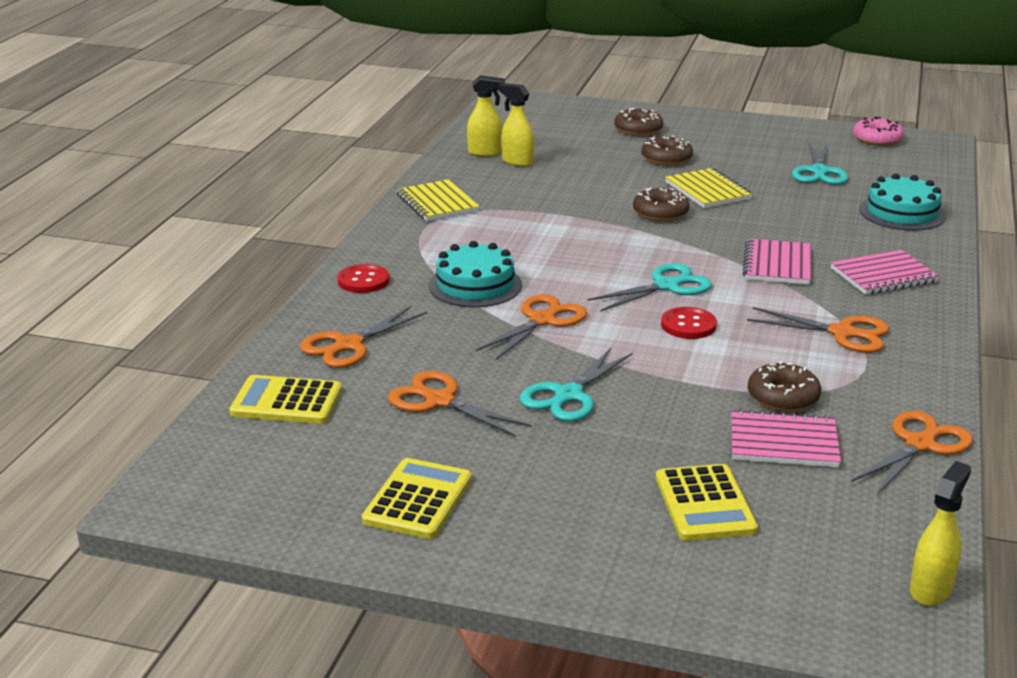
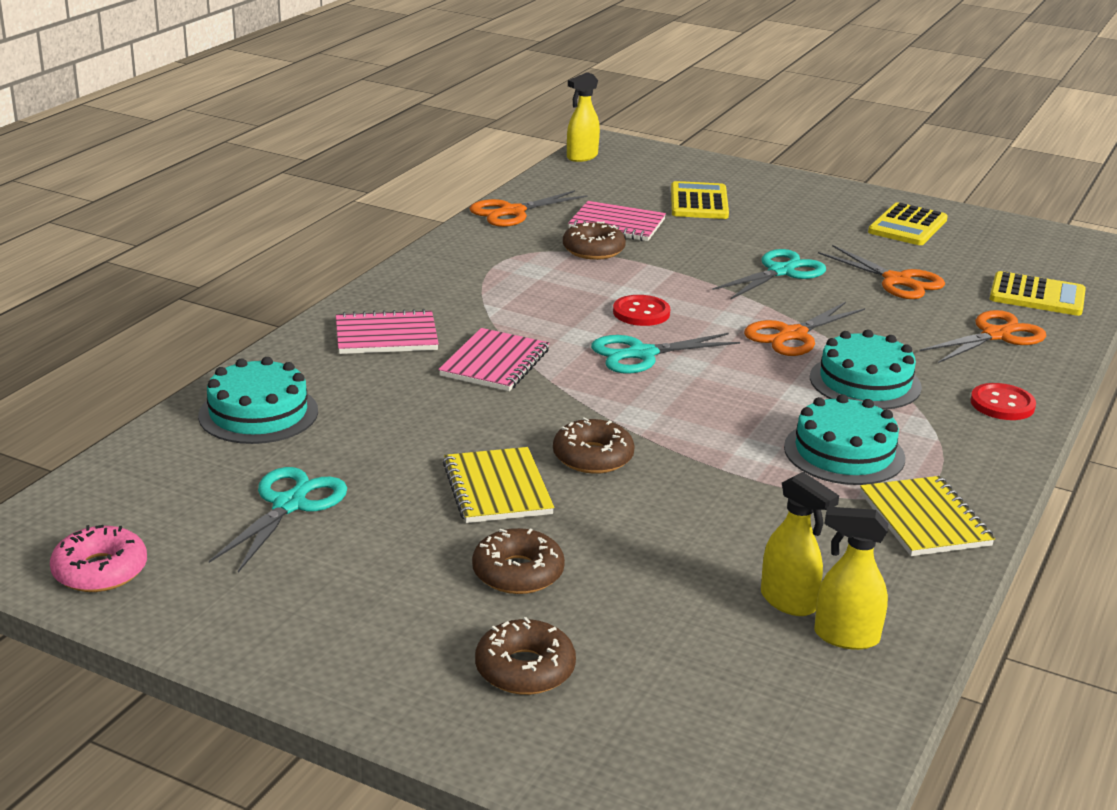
camera: 170 degrees left, 0 degrees up
(490, 233) = (844, 452): none -> turquoise cake
(842, 333) = (493, 288): orange scissors -> none

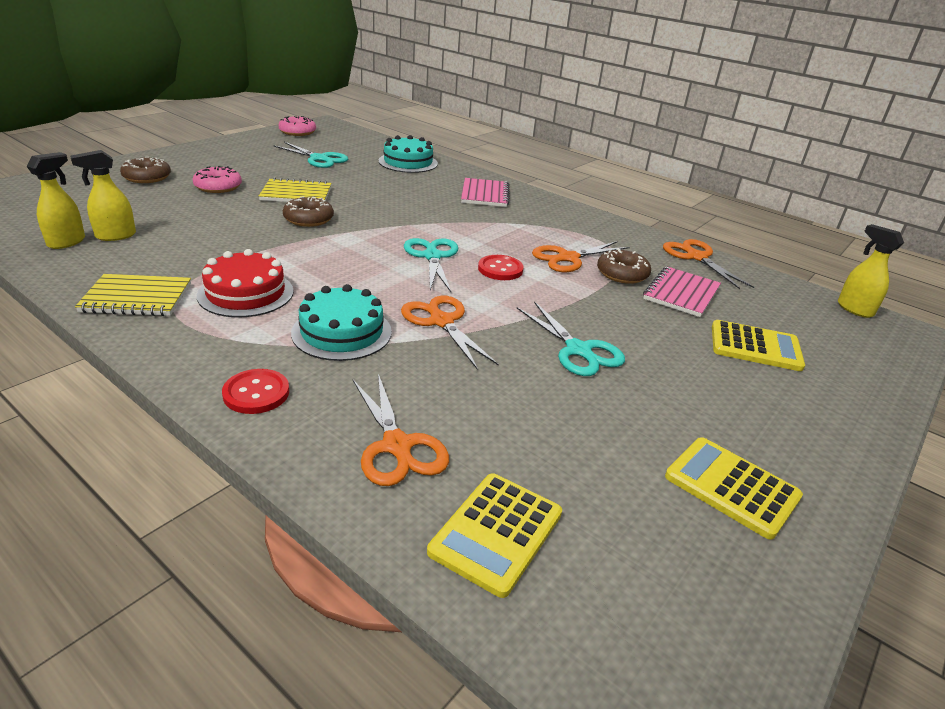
camera: 100 degrees right, 5 degrees up
(495, 363) = (438, 214): pink notebook -> none
(518, 573) = (218, 187): brown donut -> pink donut
(844, 452) = (246, 293): turquoise cake -> red cake
(897, 281) = (553, 419): orange scissors -> orange scissors (568, 258)

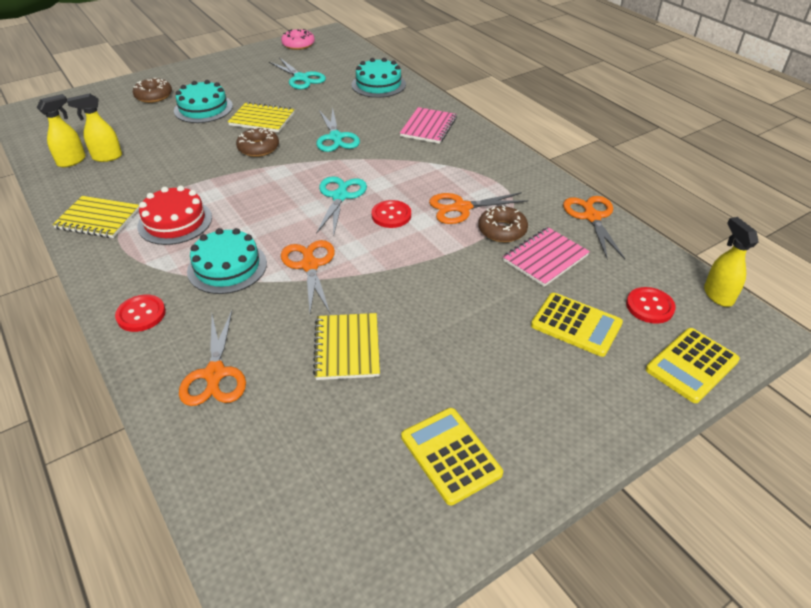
camera: 20 degrees right, 10 degrees up
(218, 187) = (203, 108): pink donut -> turquoise cake
(496, 532) = (245, 456): yellow calculator -> yellow calculator (691, 365)
(540, 396) = (347, 348): none -> yellow notebook
(578, 350) = (407, 308): turquoise scissors -> turquoise scissors (336, 137)
(806, 324) = (649, 306): none -> red button

